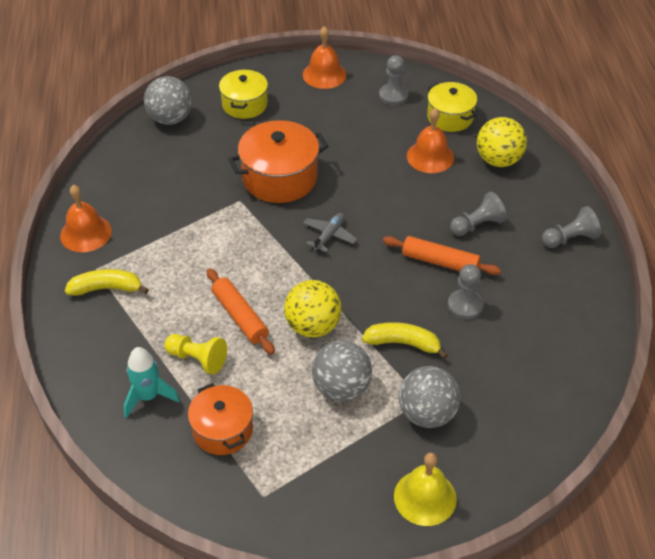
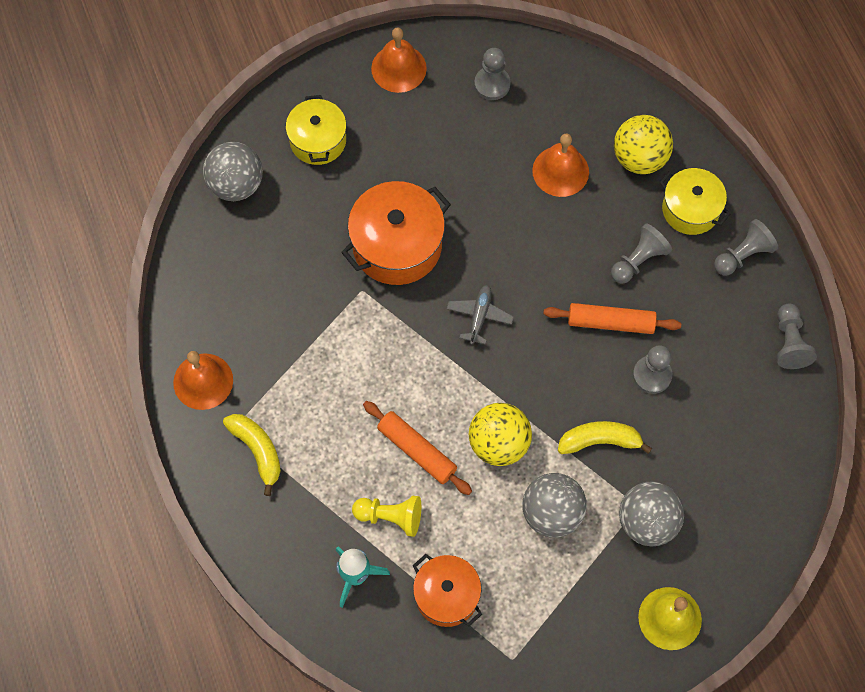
camera: 15 degrees left, 20 degrees up
(107, 288) = (257, 451): yellow banana -> yellow banana turned 75 degrees clockwise
(450, 117) = (568, 103): yellow pot -> yellow pot (690, 209)
(596, 307) = (789, 342): none -> grey pawn

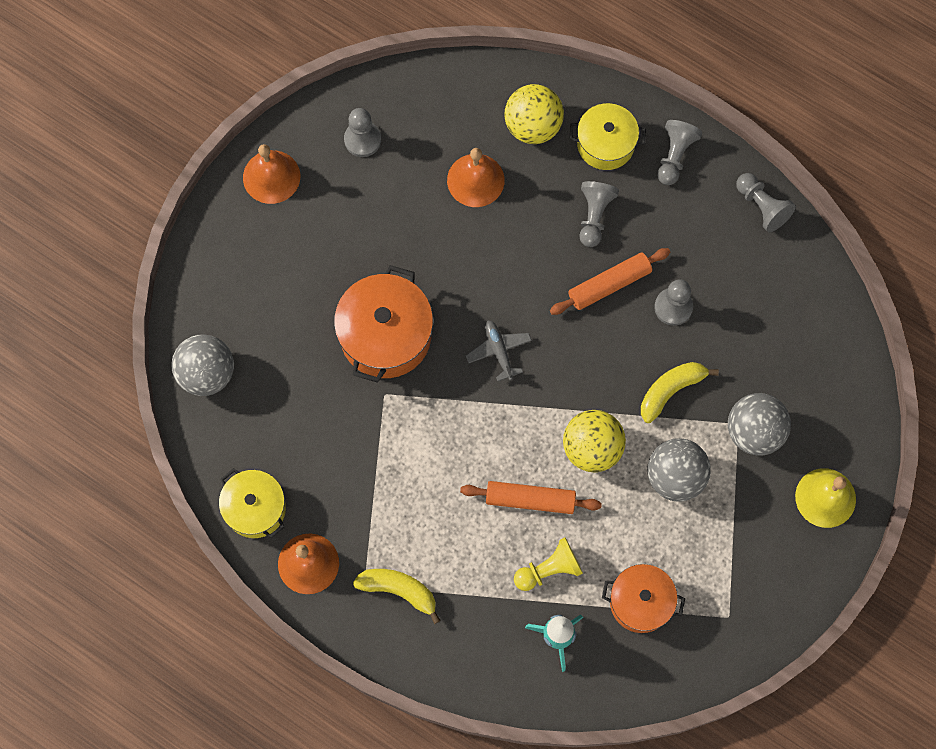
camera: 35 degrees left, 5 degrees up
(318, 140) = (249, 287): yellow pot -> yellow pot (255, 508)

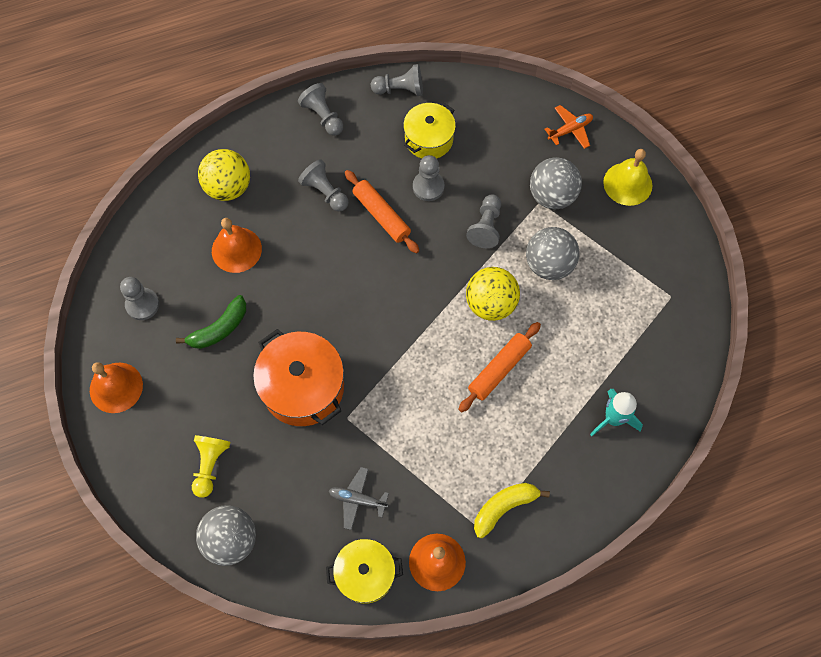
camera: 55 degrees left, 5 degrees down
(388, 222) = (219, 329): none -> green banana
(499, 351) = (374, 318): grey plane -> grey plane (357, 499)
(549, 569) = (559, 391): yellow pawn -> yellow pawn (210, 465)
(605, 144) = (279, 151): yellow pot -> yellow pot (429, 139)
(609, 284) = (381, 215): orange rolling pin -> orange rolling pin turned 45 degrees counterclockwise
(640, 602) = (623, 345): orange pot -> none
(671, 390) = (486, 227): yellow banana -> grey pawn
(844, 402) = (570, 130): none -> orange plane

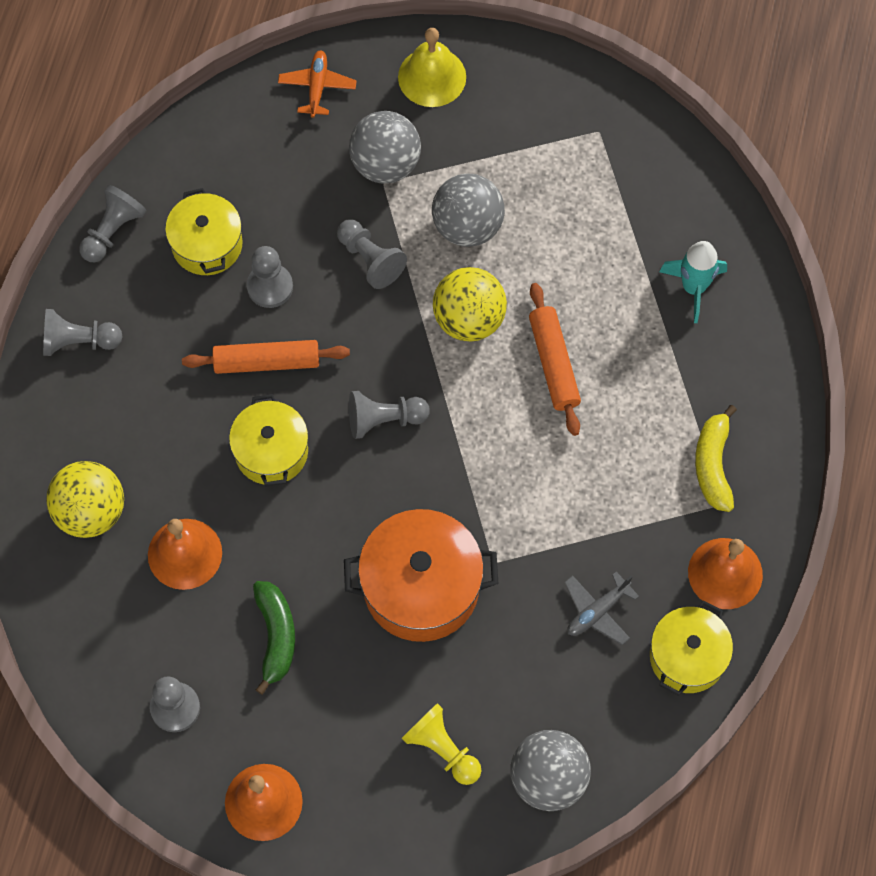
camera: 55 degrees left, 0 degrees up
(325, 192) = (186, 405): grey pawn -> grey pawn (384, 419)
(329, 253) = (271, 451): none -> yellow pot

